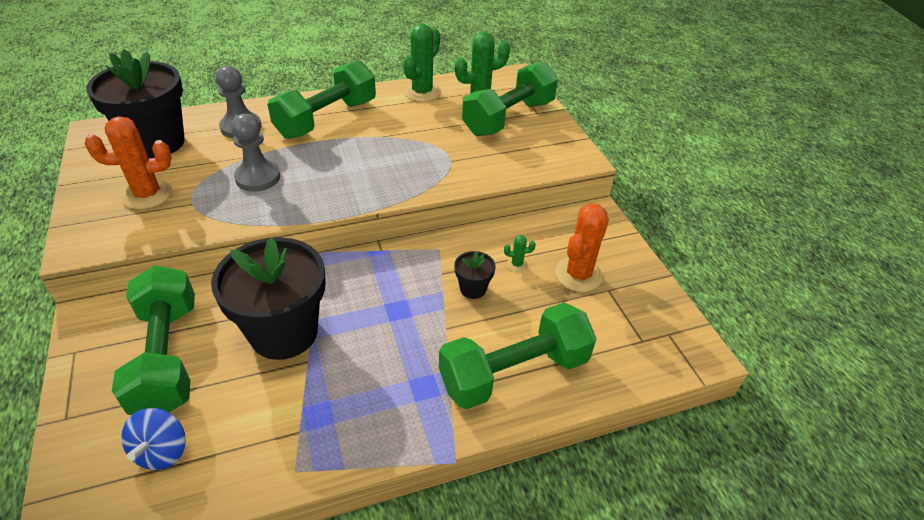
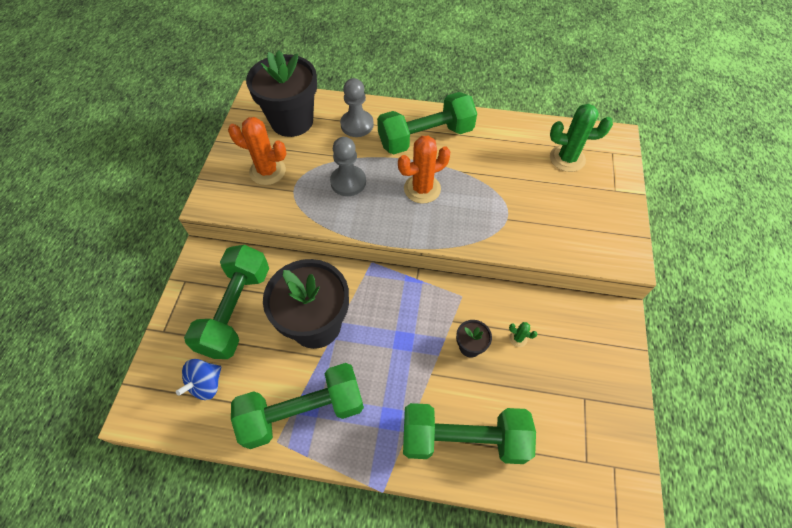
camera: 30 degrees right, 15 degrees up
(422, 92) = (519, 132): green cactus -> none
(509, 118) = (584, 188): green dumbbell -> green dumbbell (303, 411)
(578, 275) = (565, 372): orange cactus -> orange cactus (422, 189)

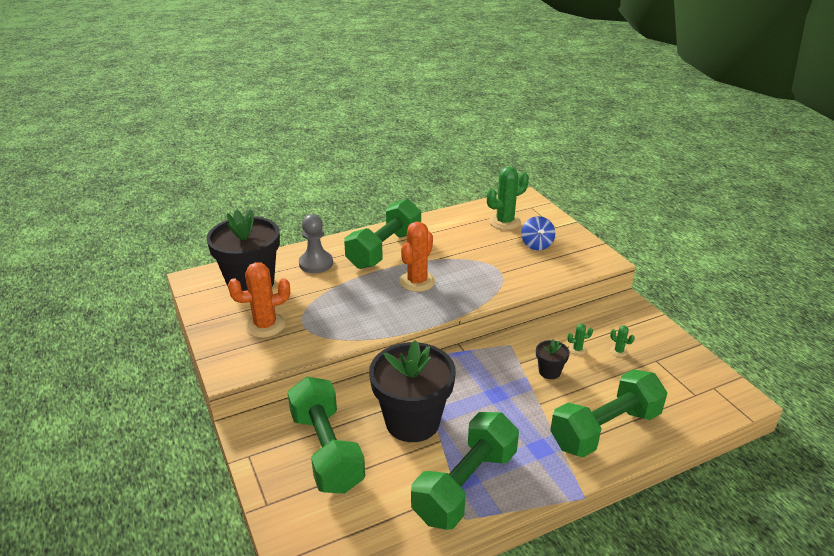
camera: 35 degrees left, 25 degrees down
(206, 384) = (355, 518): blue spinning top -> blue spinning top (536, 245)
(348, 182) = (350, 302): grey pawn -> none
(556, 365) = (618, 351): none -> green cactus

